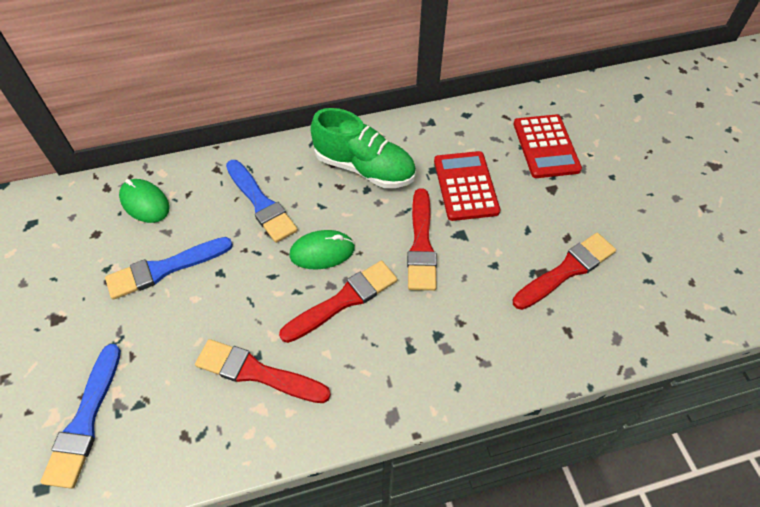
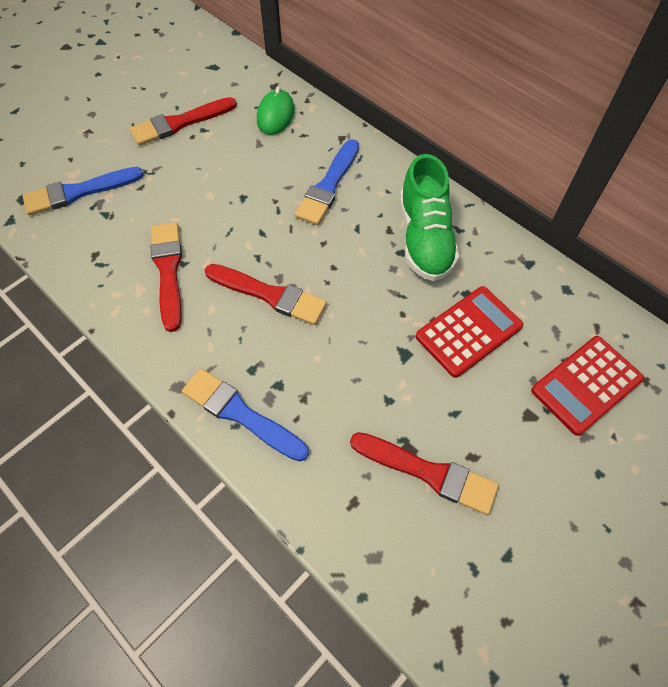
camera: 60 degrees right, 5 degrees up
(165, 269) = (224, 162): blue brush -> blue brush (240, 414)
(322, 252) = (309, 254): green mouse -> none
(421, 244) = (369, 326): red brush -> red brush (180, 123)

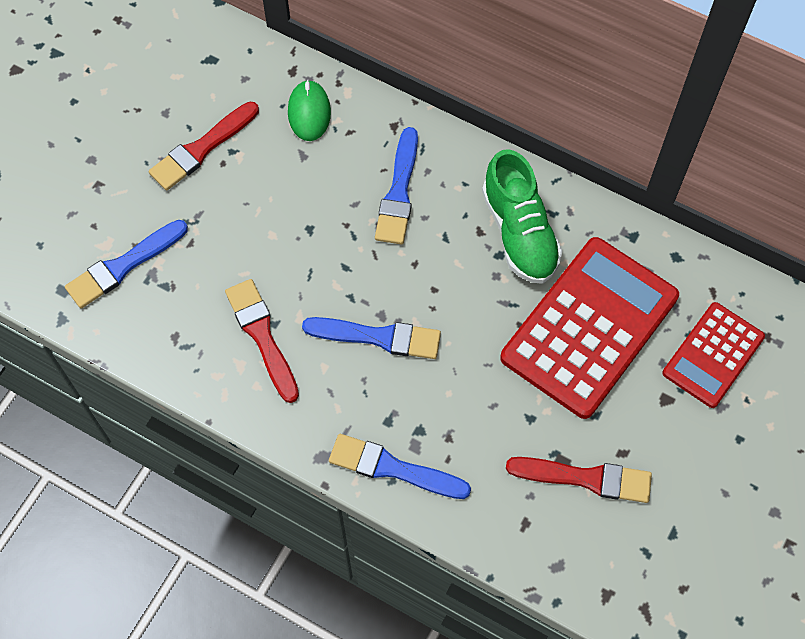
camera: 15 degrees left, 5 degrees up
(270, 295) = (378, 337): red brush -> blue brush
(469, 331) = (590, 327): red calculator -> red calculator, size x1.74

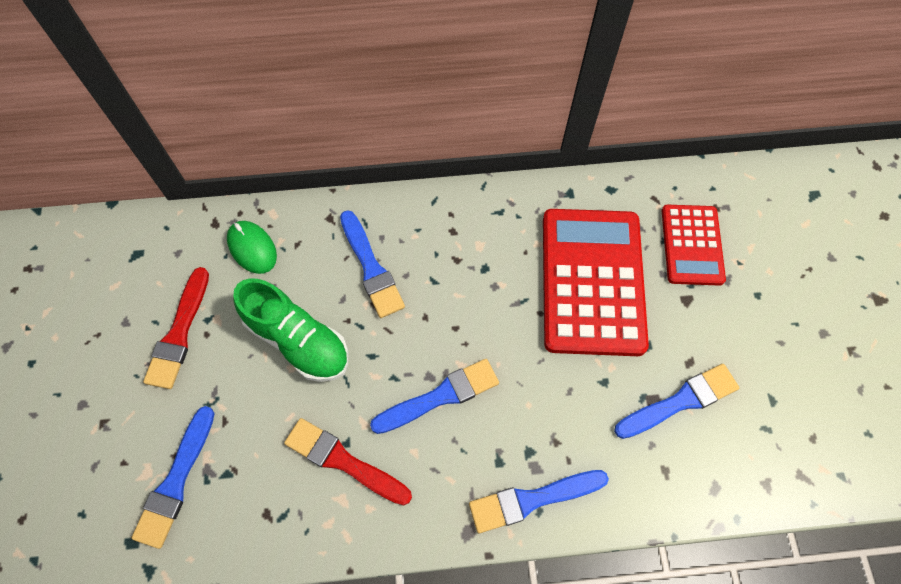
camera: 35 degrees left, 0 degrees up
(519, 232) = (486, 241): green shoe -> green shoe (298, 340)
(586, 478) = (680, 401): red brush -> blue brush

